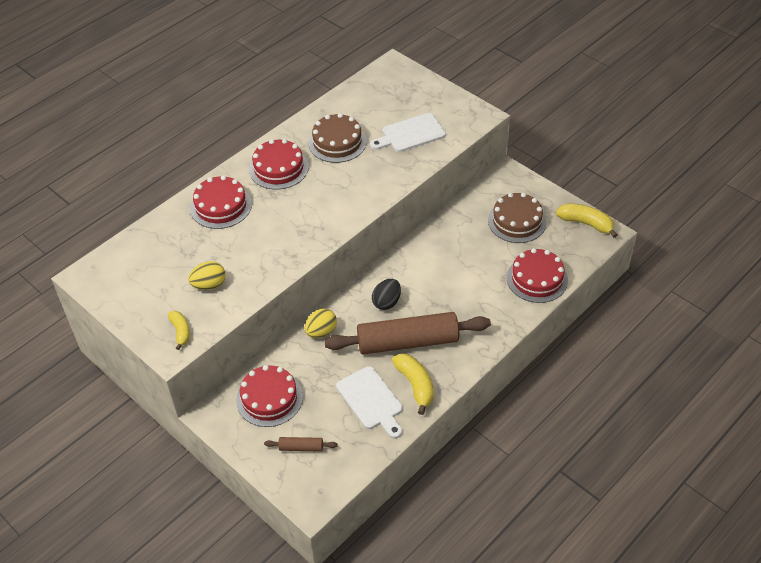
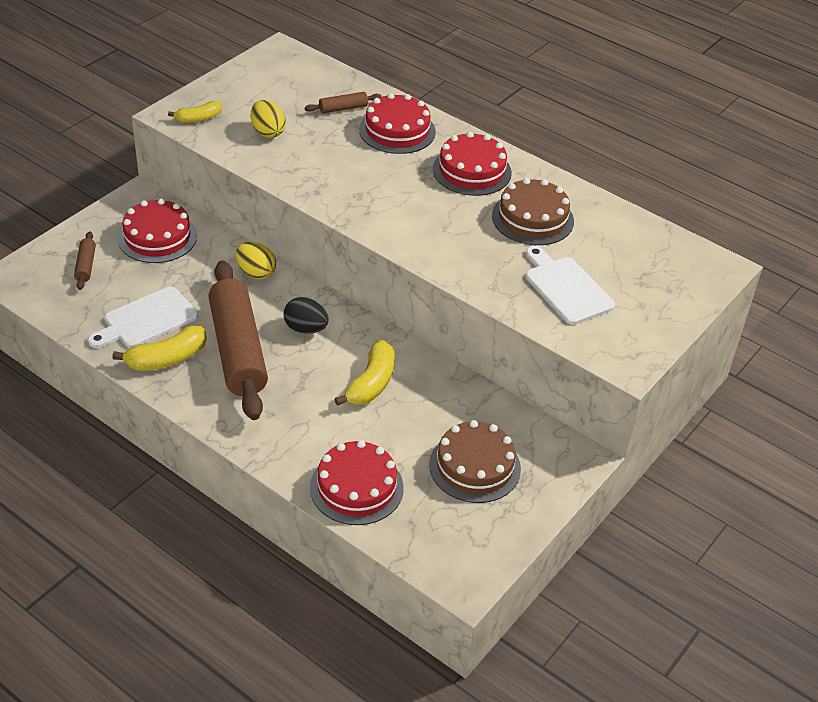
camera: 80 degrees right, 5 degrees down
(184, 237) = (343, 108): none -> brown rolling pin
(586, 223) = (482, 555): yellow banana -> yellow banana (371, 383)

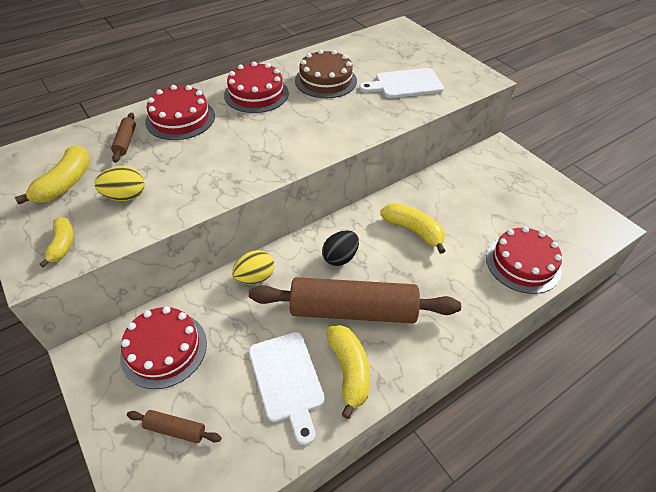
camera: 70 degrees left, 5 degrees up
(270, 94) = (65, 183): none -> yellow banana
(474, 466) = (505, 196): brown cake -> none

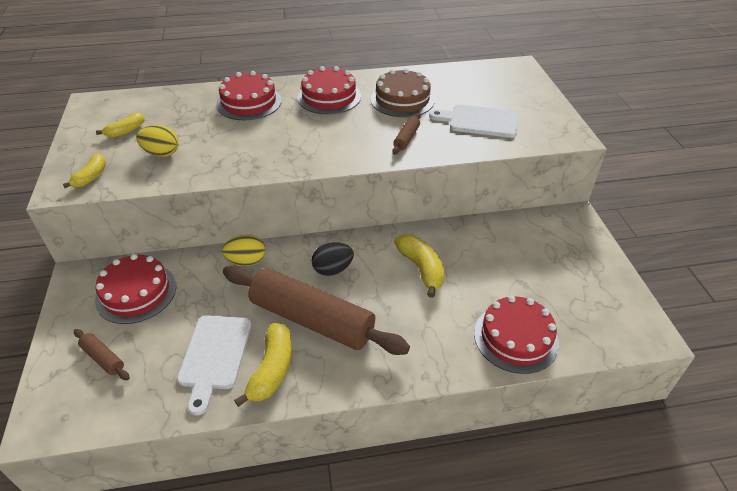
camera: 25 degrees right, 5 degrees down
(65, 183) = (126, 131): yellow banana -> yellow banana, size x0.64
(126, 142) = (193, 110): brown rolling pin -> brown rolling pin (406, 138)

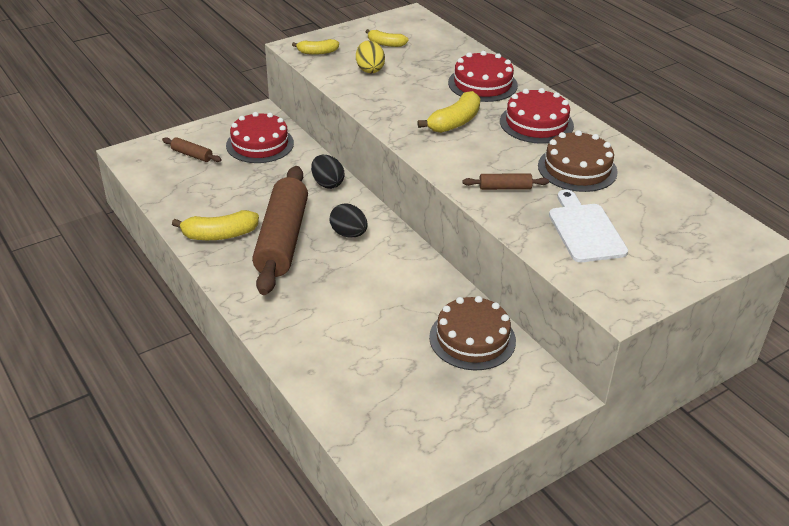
camera: 65 degrees right, 5 degrees down
(103, 358) = (192, 155): brown rolling pin -> brown rolling pin turned 75 degrees counterclockwise
(214, 356) = (219, 203): white cutting board -> none
(246, 261) = (327, 183): yellow egg -> black egg
(421, 268) = (386, 288): yellow banana -> yellow banana (455, 122)
(503, 239) = (472, 339): none -> brown cake
(516, 337) = (331, 373): red cake -> none

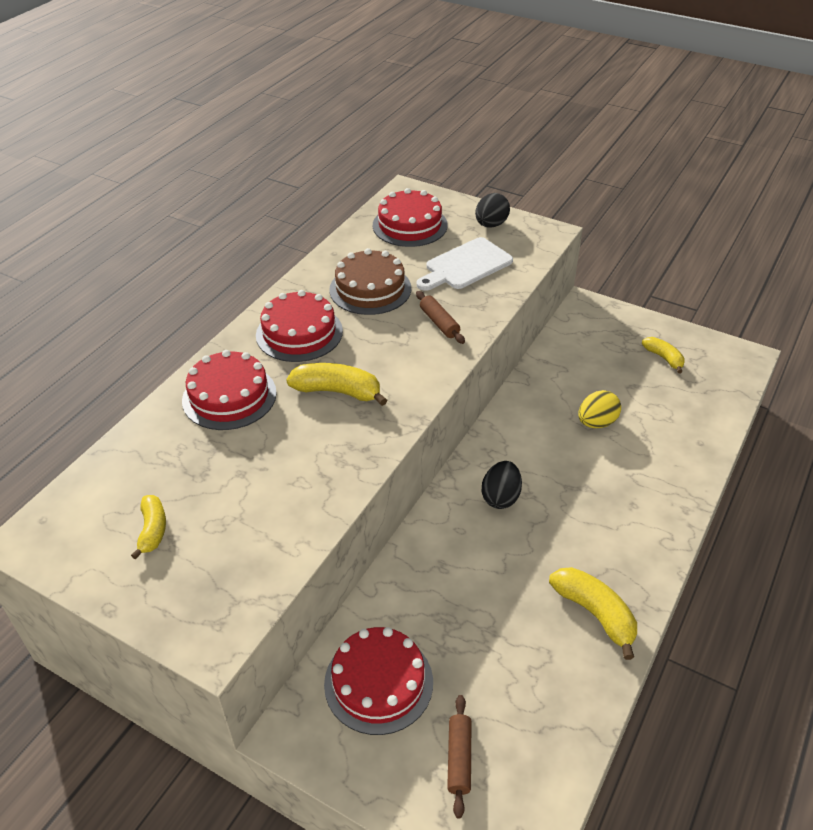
camera: 115 degrees left, 5 degrees up
(282, 239) = (555, 550): brown rolling pin -> none
(317, 52) = (220, 602): yellow banana -> yellow banana (664, 358)
(327, 183) = (422, 558): black egg -> black egg (491, 225)
(369, 69) = (246, 516): yellow egg -> yellow egg (596, 423)
(472, 339) = (571, 363): brown cake -> none
(678, 220) = (410, 225): none -> red cake

